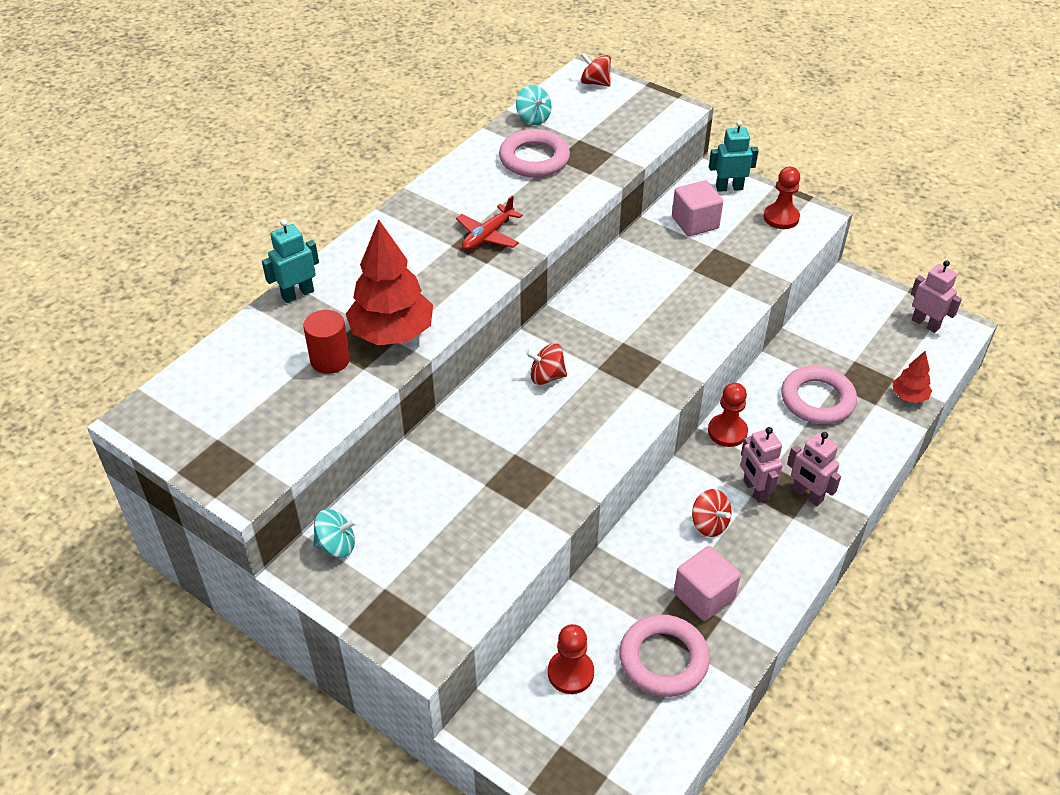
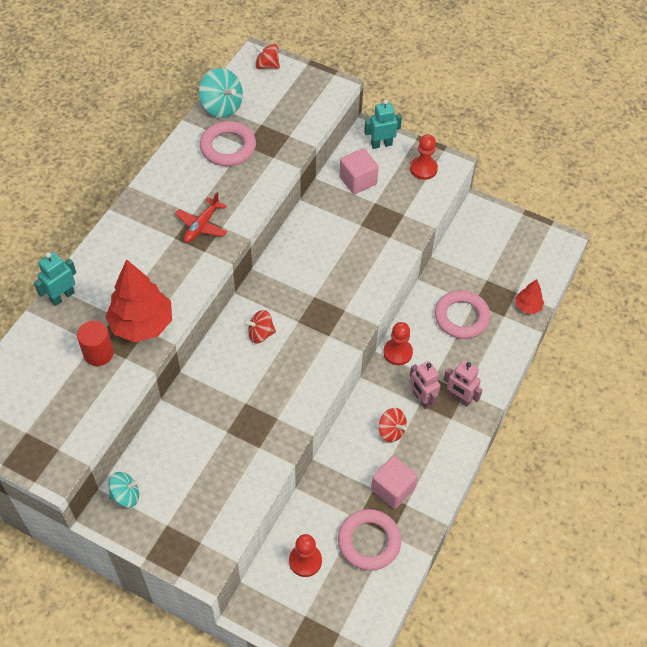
camera: 10 degrees left, 10 degrees up
(533, 118) = (222, 106): turquoise spinning top -> turquoise spinning top, size x1.52
(925, 324) = (537, 241): pink robot -> none

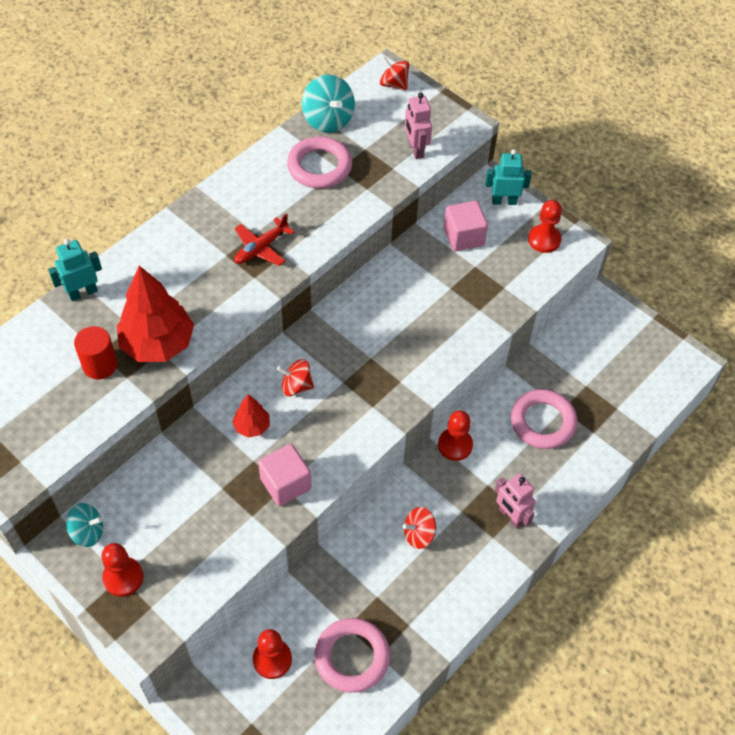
camera: 15 degrees right, 0 degrees up
(169, 524) = (123, 577): none -> red pawn
(391, 431) = (419, 534): red spinning top -> red spinning top turned 105 degrees clockwise
(392, 489) = (399, 602): pink cube -> pink cube (285, 484)
(421, 399) = (466, 506): pink robot -> pink robot (415, 149)
(528, 306) = (625, 428): red tree -> red tree (252, 426)

